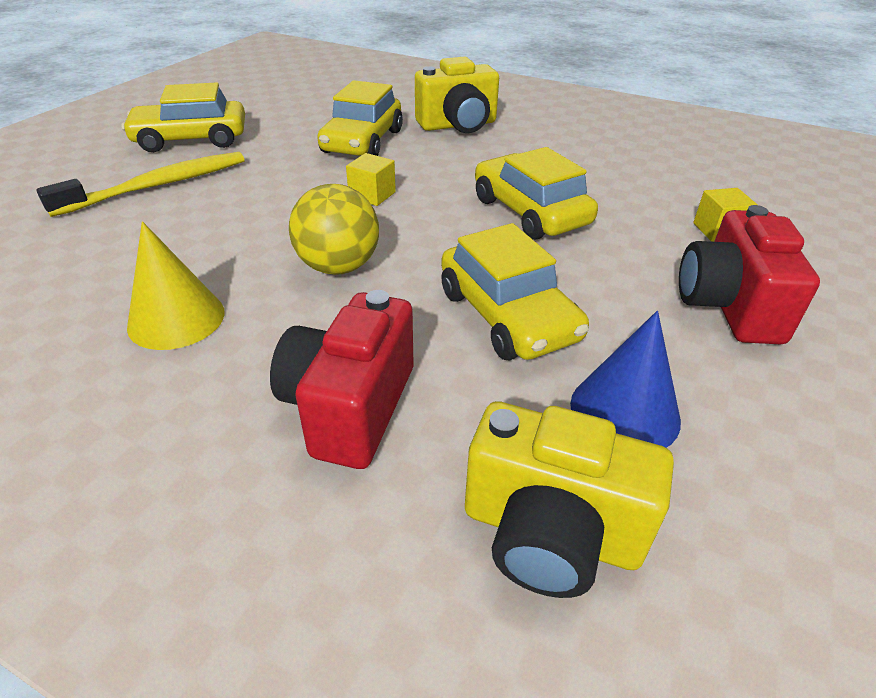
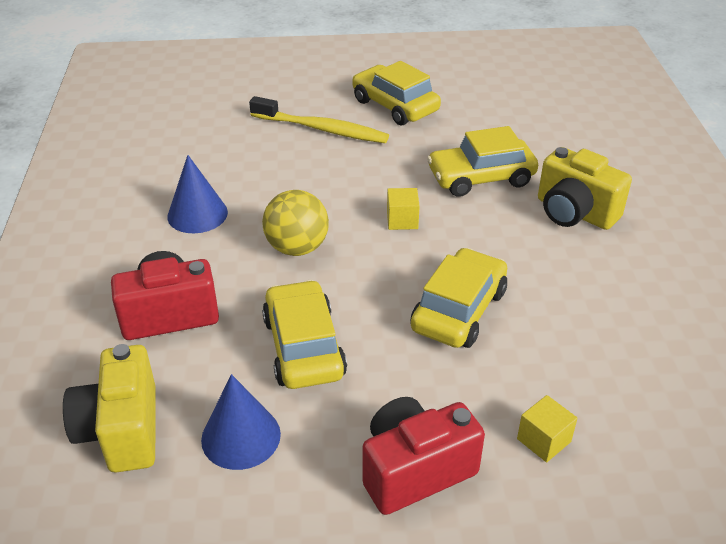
camera: 60 degrees right, 0 degrees up
(176, 319) = (197, 214): yellow cone -> blue cone
(507, 315) = (304, 347): yellow car -> yellow car turned 135 degrees clockwise

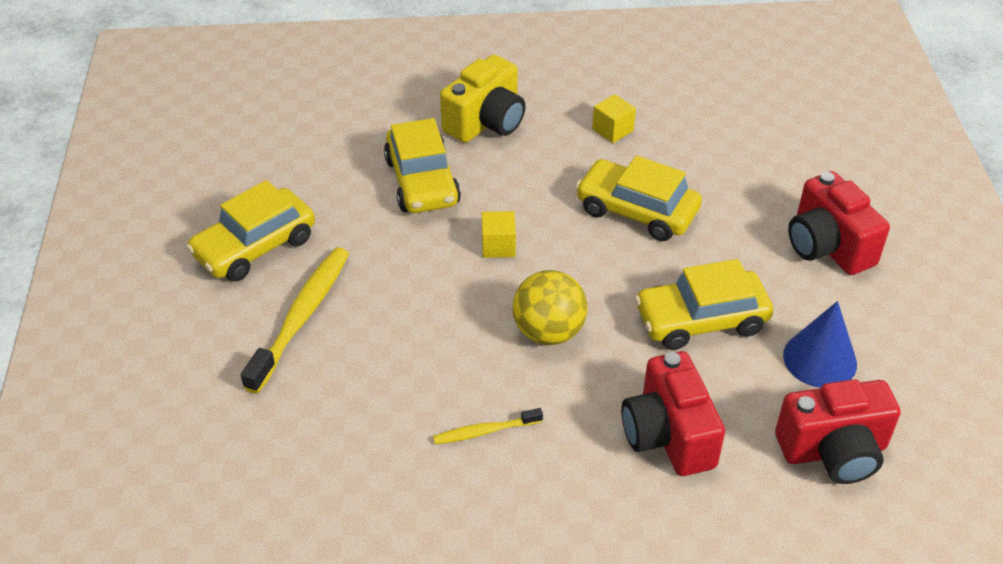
camera: 90 degrees left, 5 degrees up
(122, 430) = (833, 451): yellow camera -> red camera
(197, 214) = (485, 431): blue cone -> yellow toothbrush
(543, 440) = (780, 173): yellow cube -> yellow cube (612, 130)

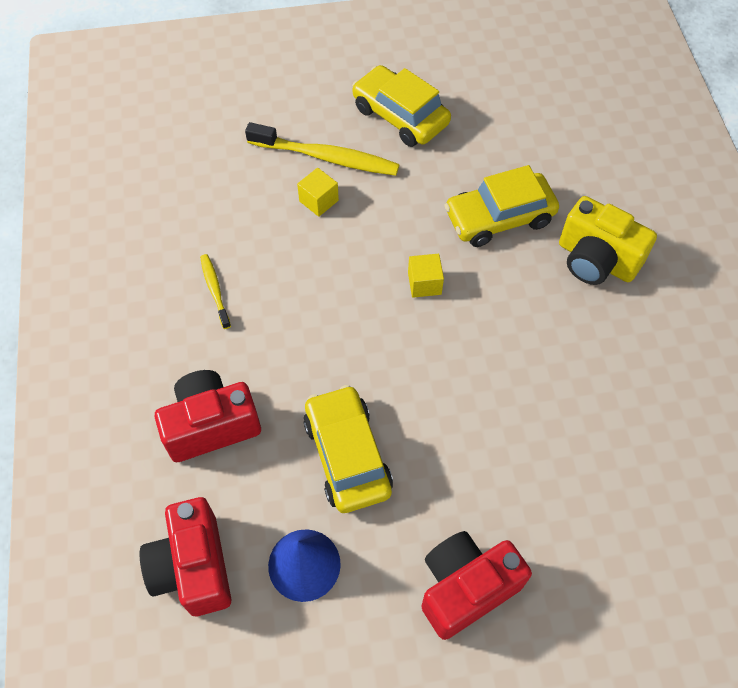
camera: 85 degrees right, 15 degrees up
(548, 332) = (323, 329): yellow ball -> none
(612, 130) = (612, 373): yellow cube -> yellow cube (318, 201)
(637, 211) = (490, 398): yellow car -> none

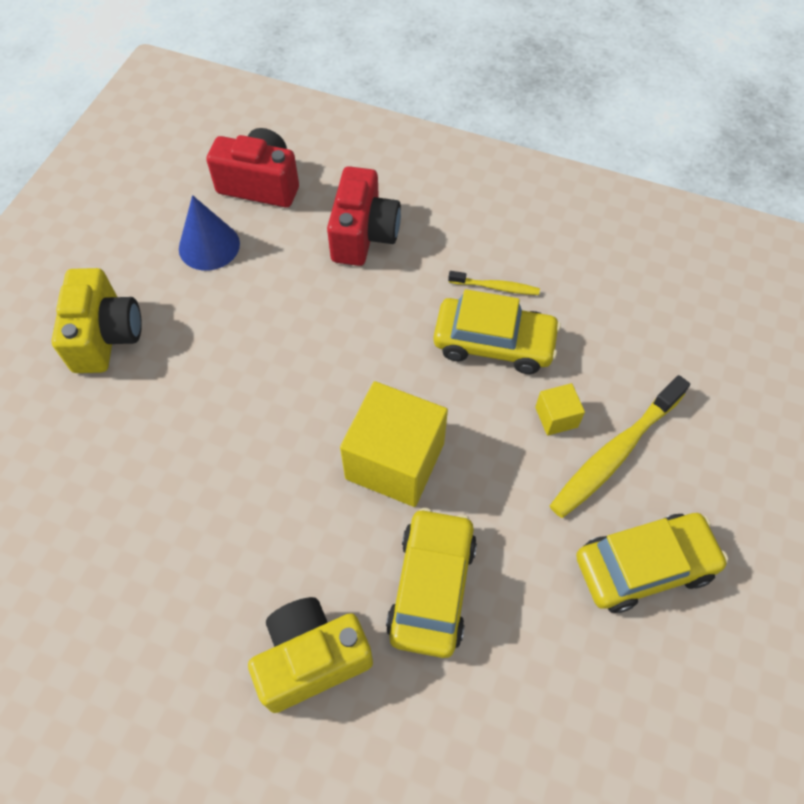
camera: 120 degrees right, 0 degrees up
(347, 455) = (270, 311): yellow car -> yellow car (494, 343)
(424, 283) = (395, 461): yellow cube -> yellow cube, size x2.20
(465, 588) = (106, 336): red camera -> yellow camera

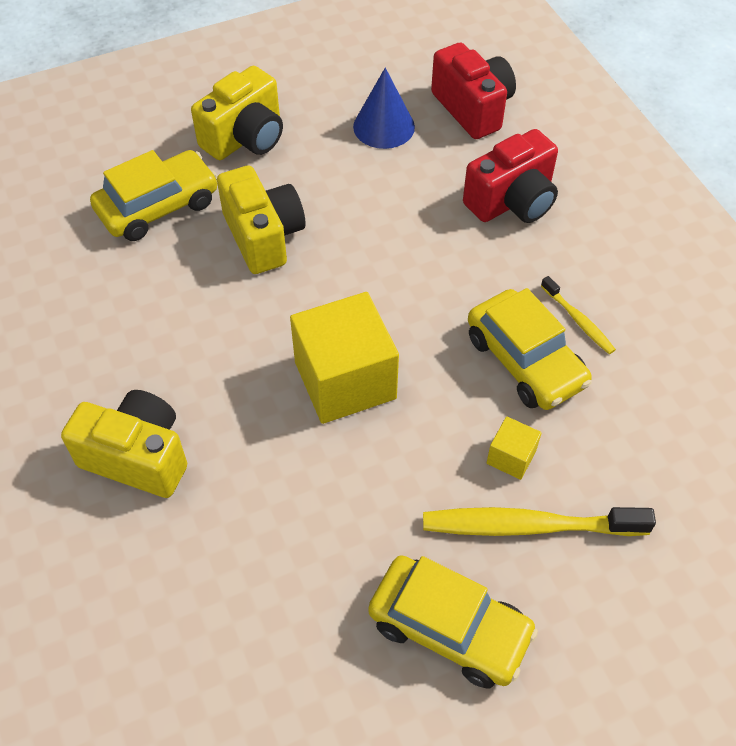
camera: 45 degrees right, 5 degrees down
(212, 403) = (264, 236): none -> yellow camera
(432, 587) = (269, 488): yellow car -> yellow car (158, 206)

